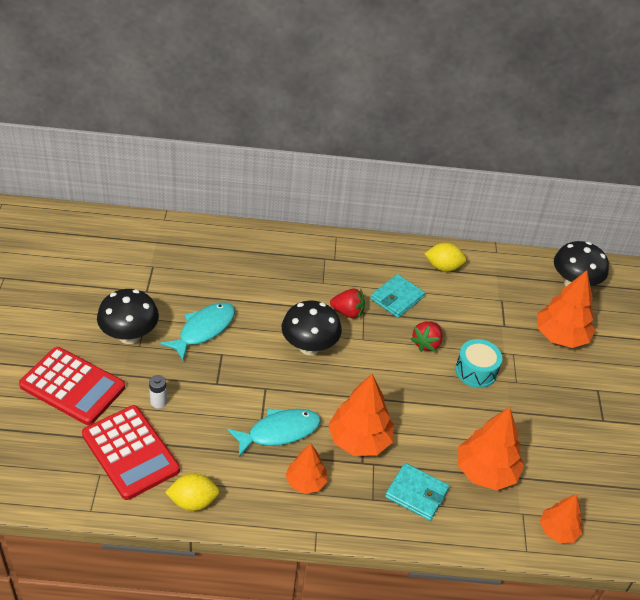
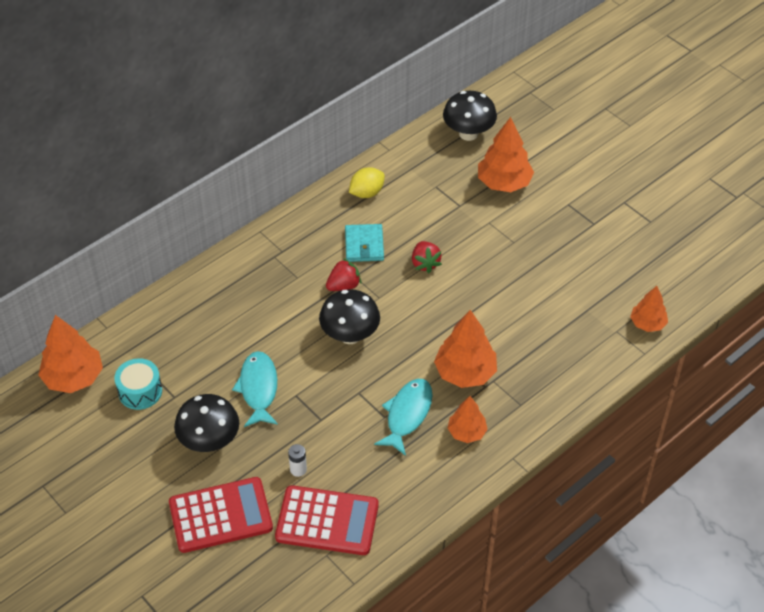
camera: 40 degrees left, 5 degrees up
(193, 502) = (413, 513): yellow lemon -> none
(416, 493) = (542, 376): turquoise wallet -> none
(476, 371) = (480, 256): turquoise drum -> turquoise drum (140, 391)
(486, 471) = (565, 323): orange tree -> orange tree (73, 377)

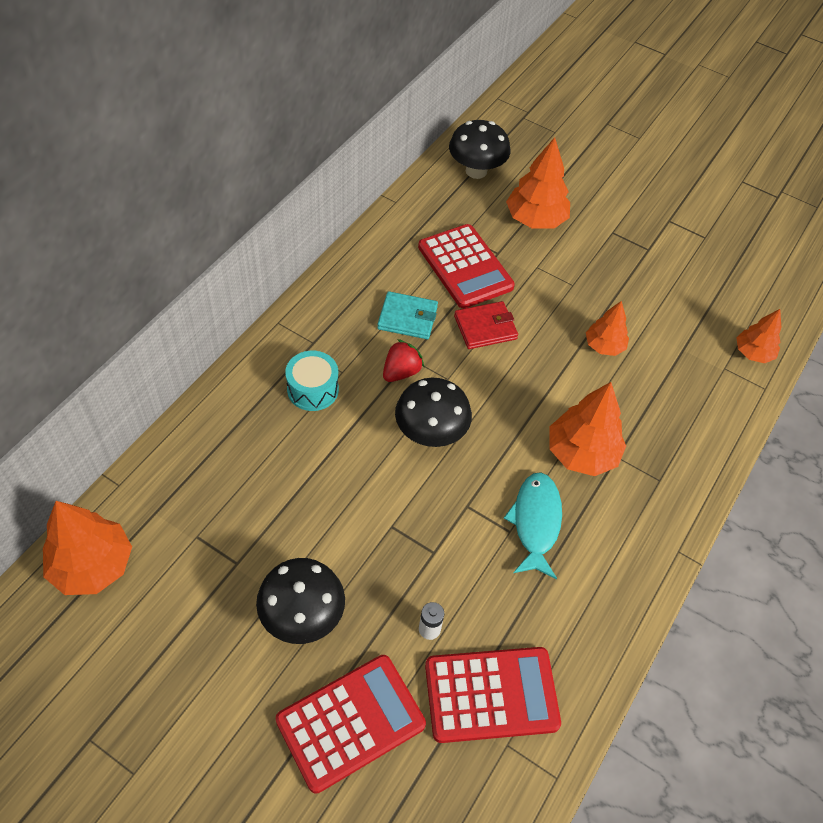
camera: 20 degrees left, 5 degrees up
(140, 391) = (189, 565): turquoise drum -> turquoise drum (313, 389)
(258, 388) = (342, 527): turquoise fish -> none
(364, 245) = (407, 318): turquoise wallet -> turquoise wallet turned 60 degrees counterclockwise
(367, 193) = (388, 255): yellow lemon -> none
(425, 263) = (485, 327): red strawberry -> red wallet
(427, 212) = (465, 267): none -> red calculator
(466, 432) = (613, 530): orange tree -> orange tree (604, 346)

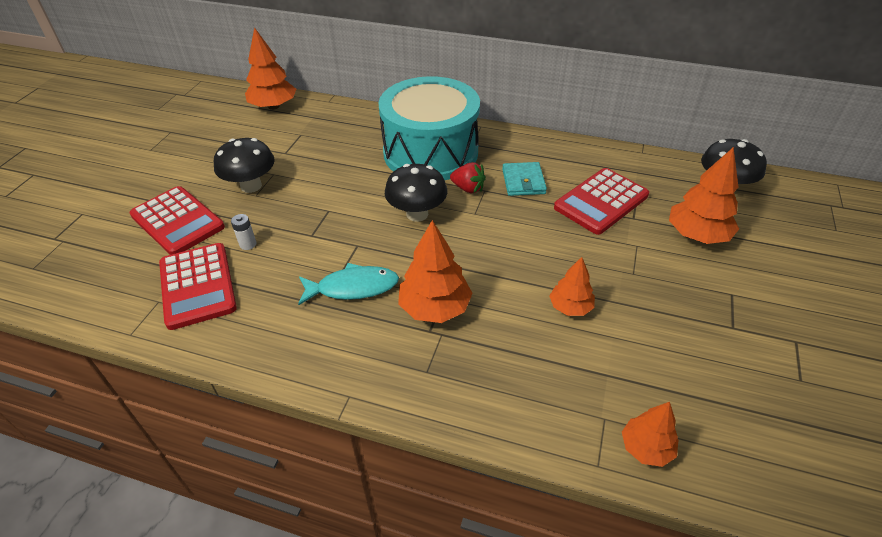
camera: 80 degrees right, 10 degrees down
(313, 389) = (430, 152): turquoise drum -> turquoise drum, size x2.48
(485, 327) = (541, 225): red wallet -> none

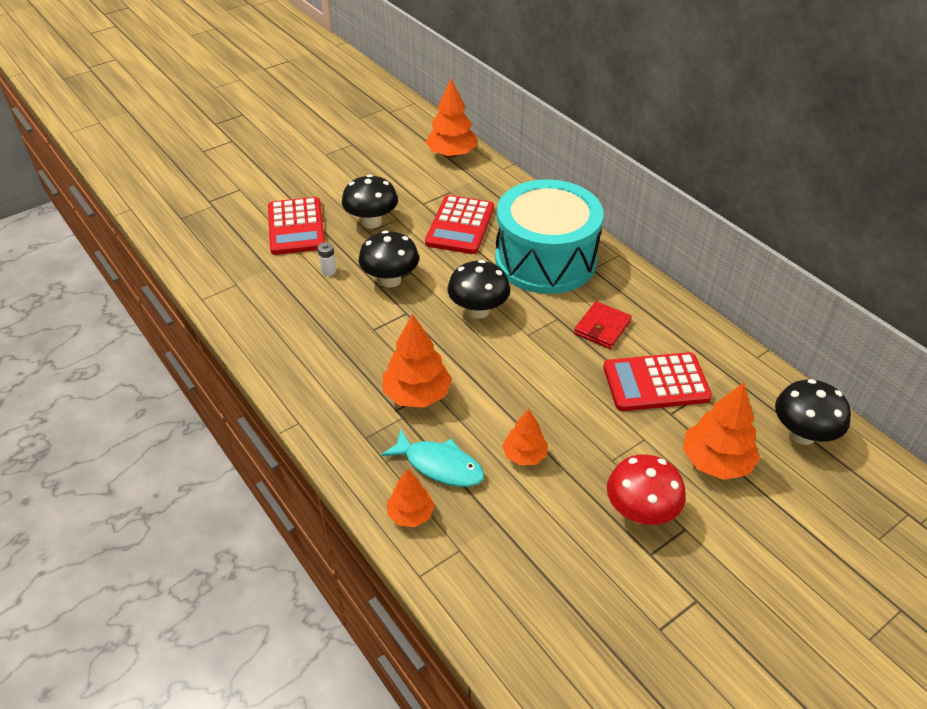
camera: 35 degrees right, 0 degrees up
(197, 286) = (269, 286): red calculator -> red calculator (460, 226)
(316, 225) = (390, 280): none -> black mushroom
(353, 287) = (372, 345): turquoise fish -> turquoise fish (439, 465)
(468, 188) = (544, 309): red strawberry -> none
(523, 181) = (602, 327): turquoise wallet -> red wallet
(646, 448) = (468, 588): orange tree -> orange tree (410, 514)
(693, 300) = (640, 512): none -> red mushroom

